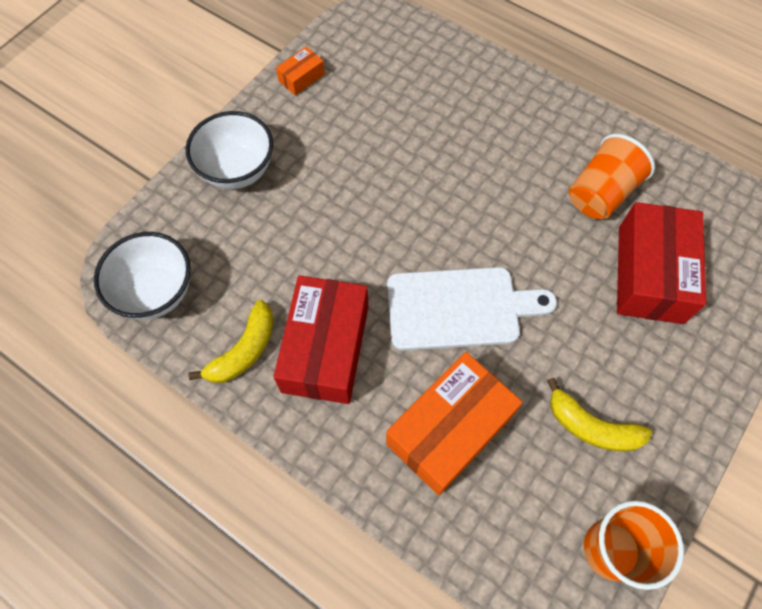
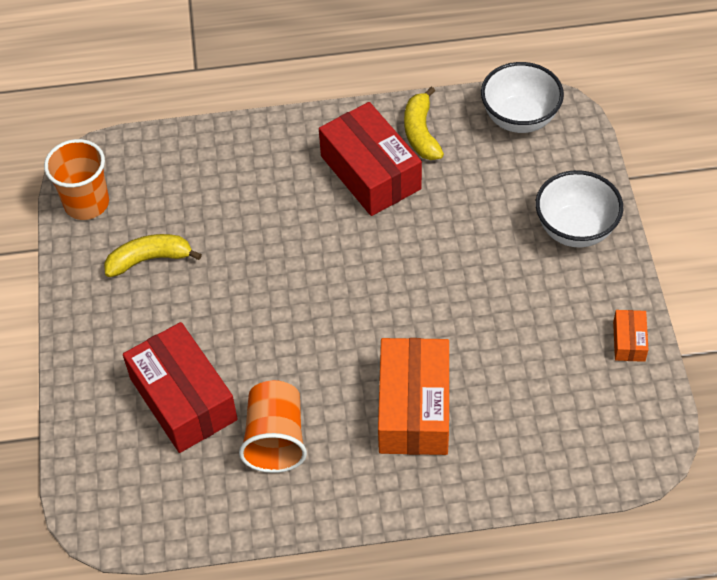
camera: 140 degrees right, 10 degrees down
(450, 429) = (242, 190): orange box -> orange box (413, 408)
(459, 308) = (306, 264): white cutting board -> none

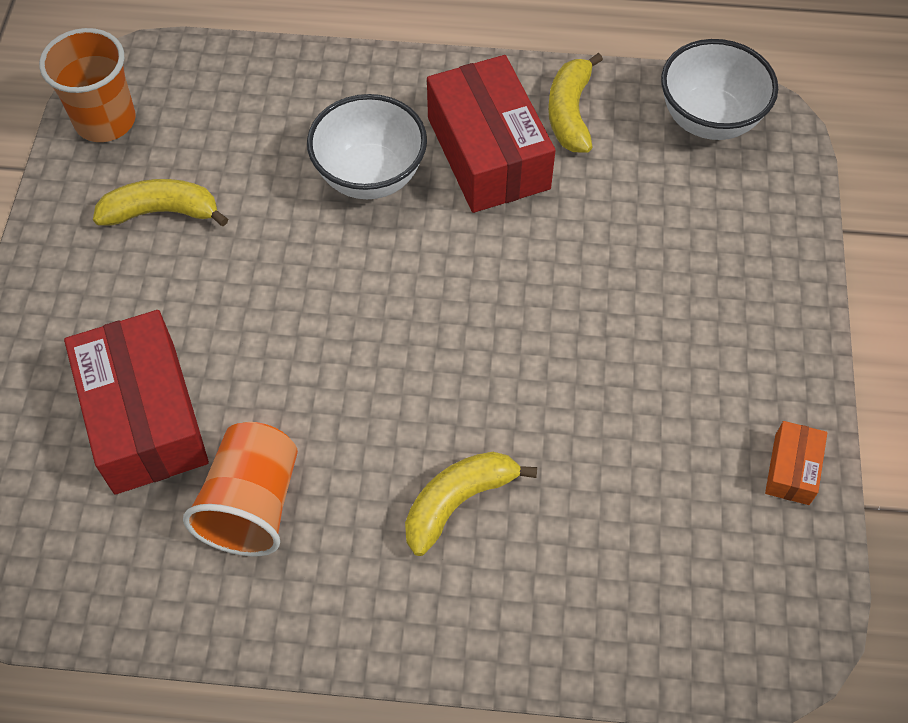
camera: 10 degrees right, 5 degrees up
(413, 408) = (458, 502): orange box -> yellow banana
(575, 229) = (750, 289): white bowl -> white bowl (370, 176)

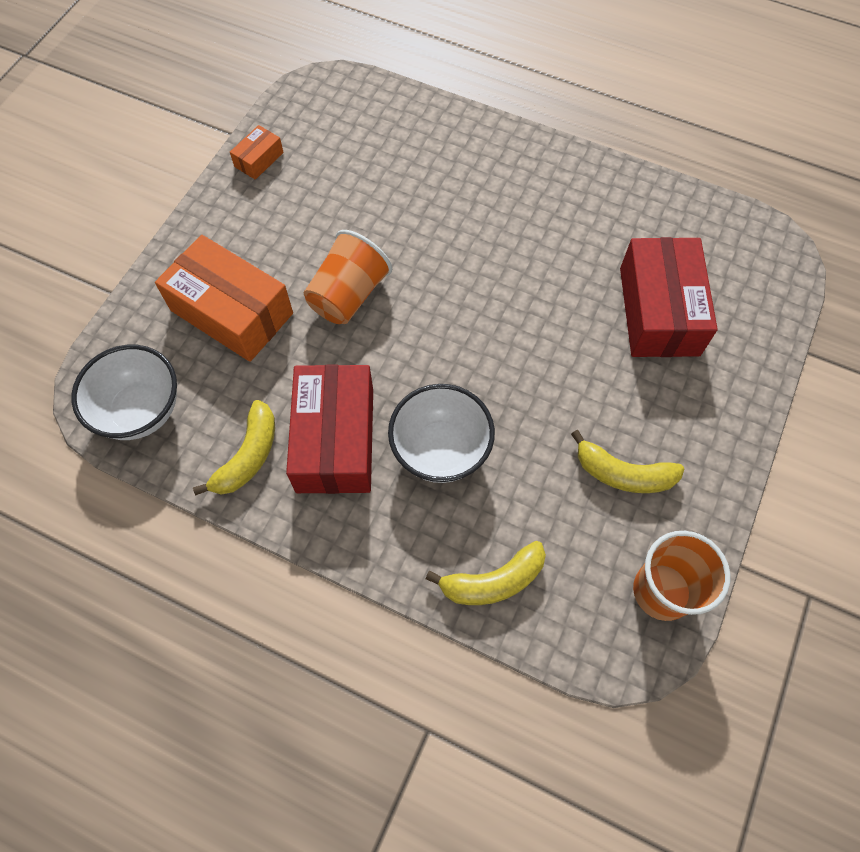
camera: 160 degrees left, 5 degrees up
(252, 504) = (596, 236): orange cup -> orange cup (348, 295)
(458, 502) = (467, 201): yellow banana -> yellow banana (493, 581)
(684, 248) = (232, 312): none -> orange box

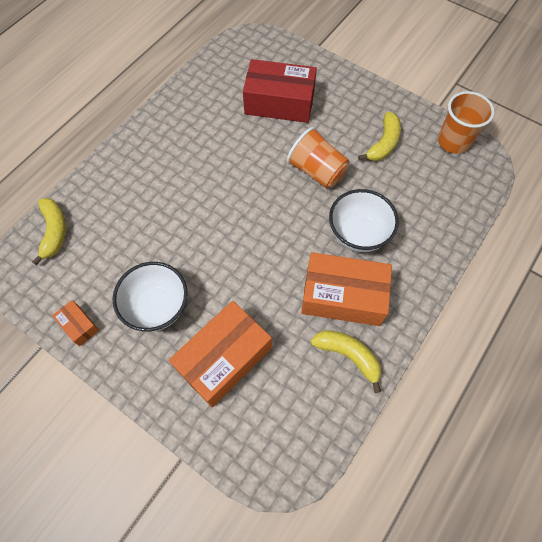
camera: 80 degrees left, 0 degrees up
(141, 411) = (300, 435): white bowl -> white bowl (157, 307)
(335, 440) = (343, 296): red box -> orange box
(348, 295) = (228, 274): orange cup -> orange cup (317, 171)
(493, 581) = (445, 220): yellow banana -> yellow banana (54, 232)

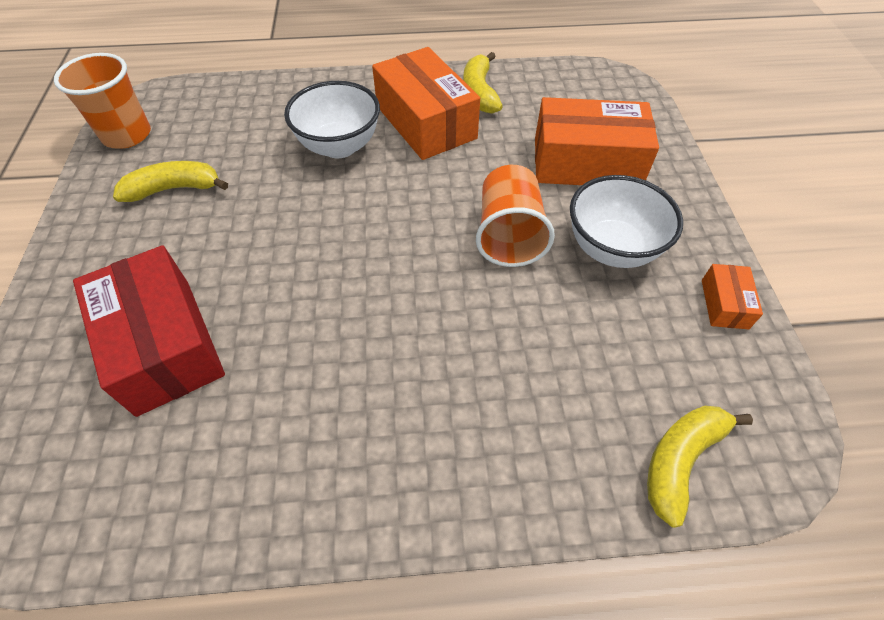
camera: 130 degrees left, 10 degrees down
(317, 171) = (275, 225): orange cup -> orange cup (509, 235)

